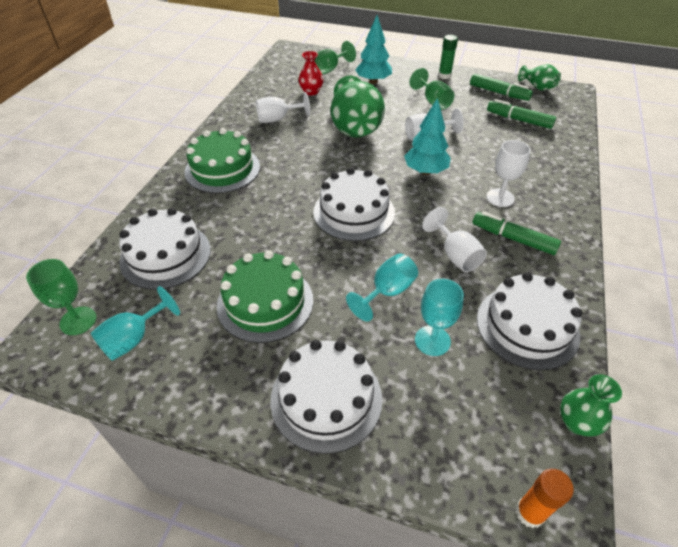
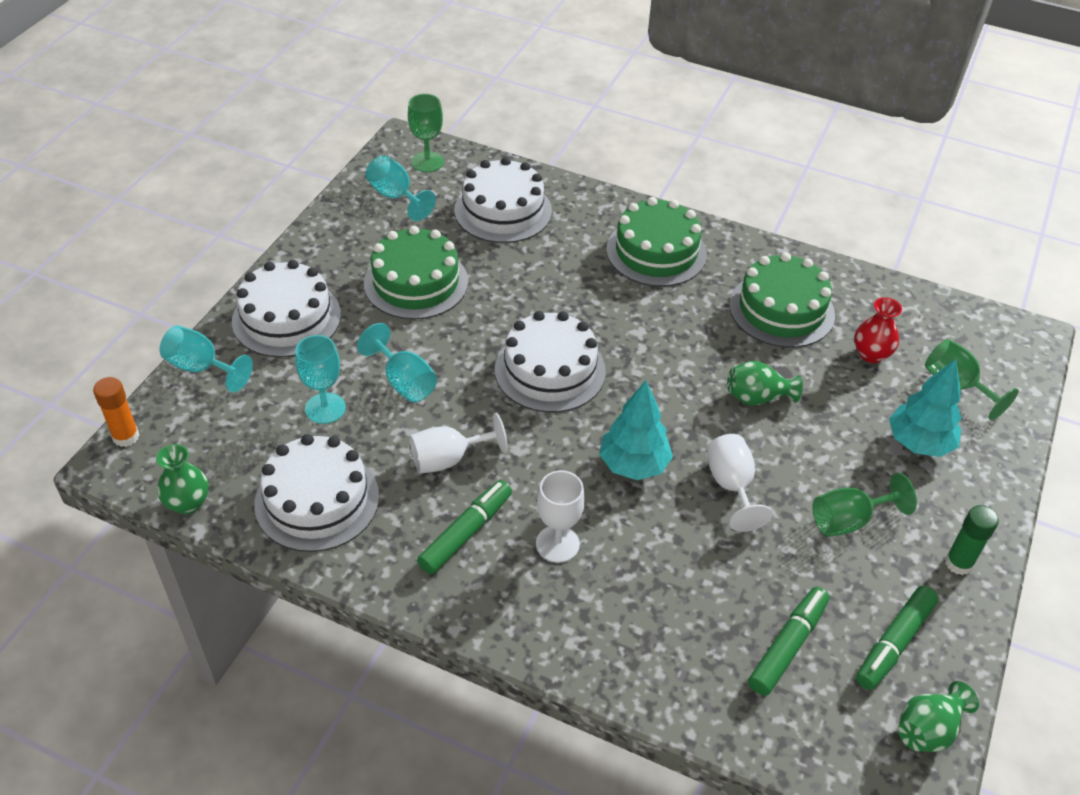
camera: 95 degrees right, 0 degrees up
(278, 119) = (781, 309): white goblet -> green cake
(355, 128) = (757, 397): green vase -> green vase, size x0.52
(413, 463) = (201, 368): none -> turquoise goblet

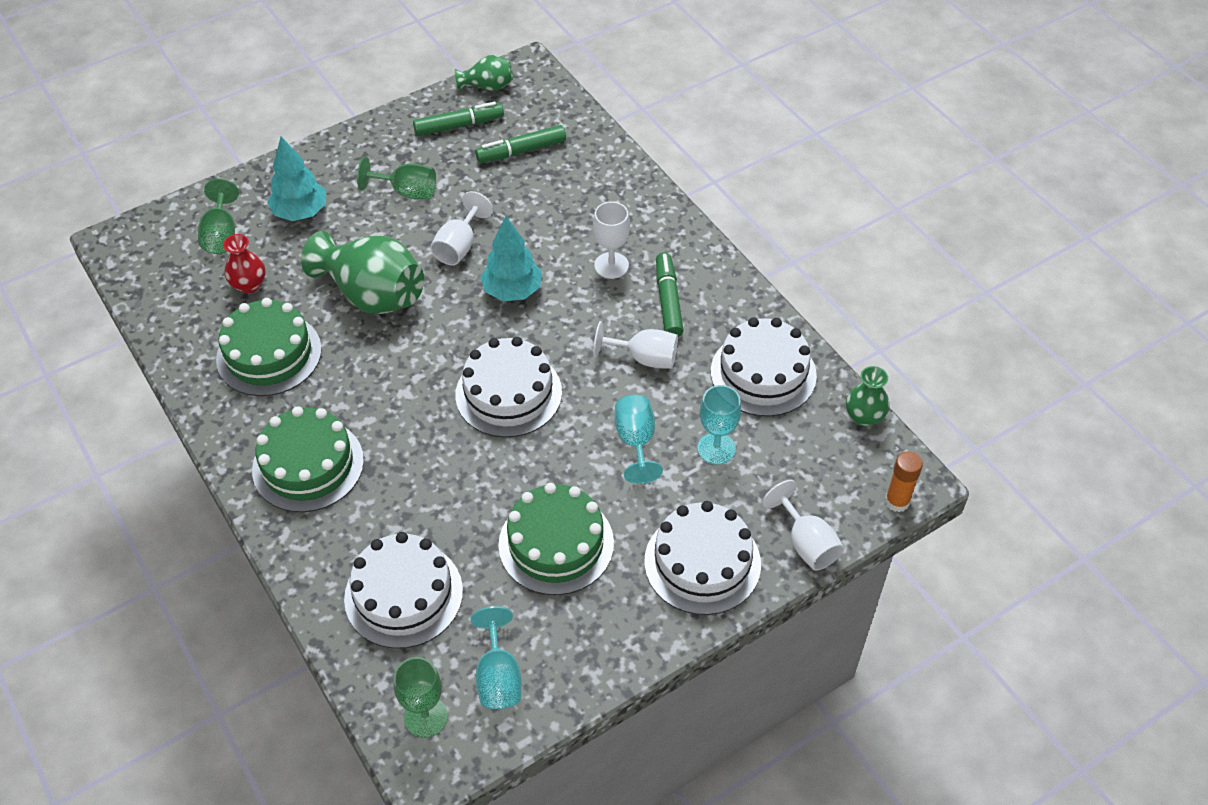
camera: 145 degrees left, 5 degrees up
(201, 368) = (806, 543): turquoise goblet -> white goblet
(466, 533) = (668, 301): green marker -> green marker turned 105 degrees clockwise
(757, 397) = (372, 294): green vase -> green vase, size x1.94
(958, 563) = (370, 142): green glue stick -> none

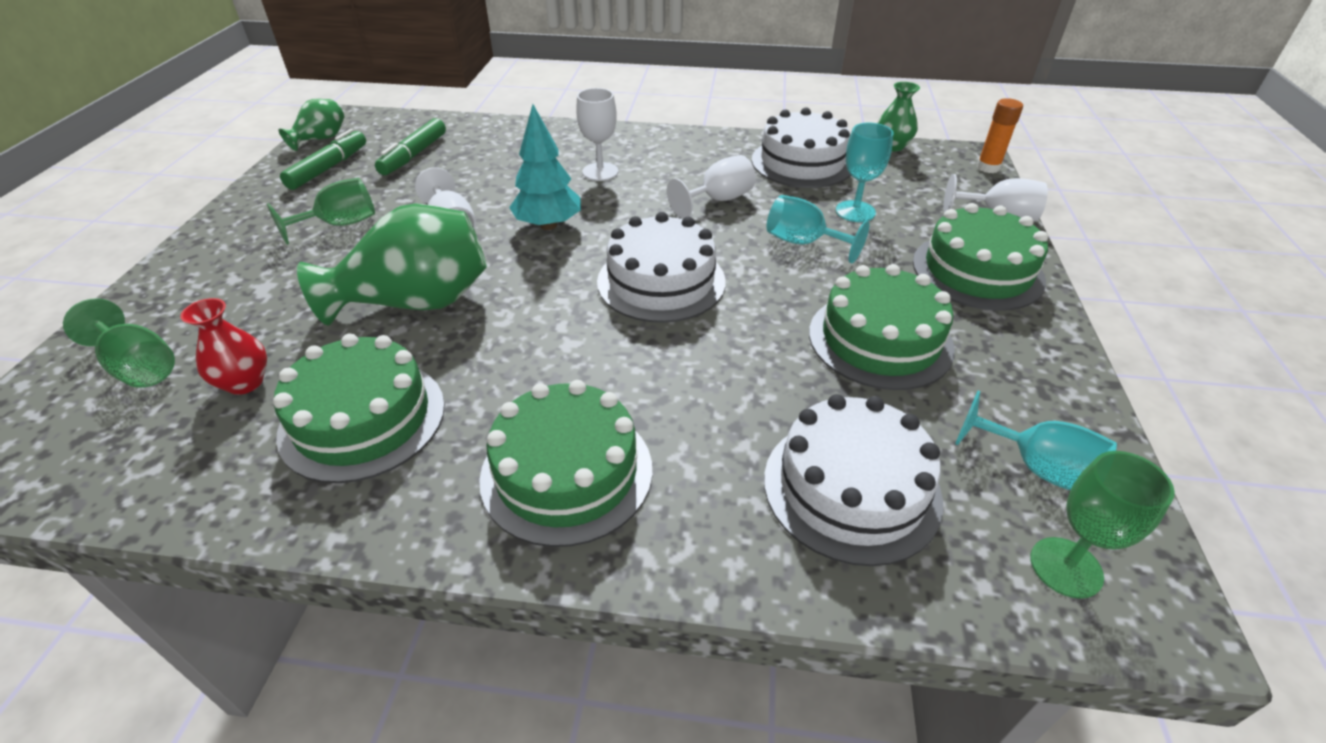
camera: 50 degrees left, 10 degrees down
(300, 212) = (232, 296): turquoise tree -> none
(668, 301) = (675, 166): green marker -> none
(702, 562) = (977, 271): white cake -> green cake

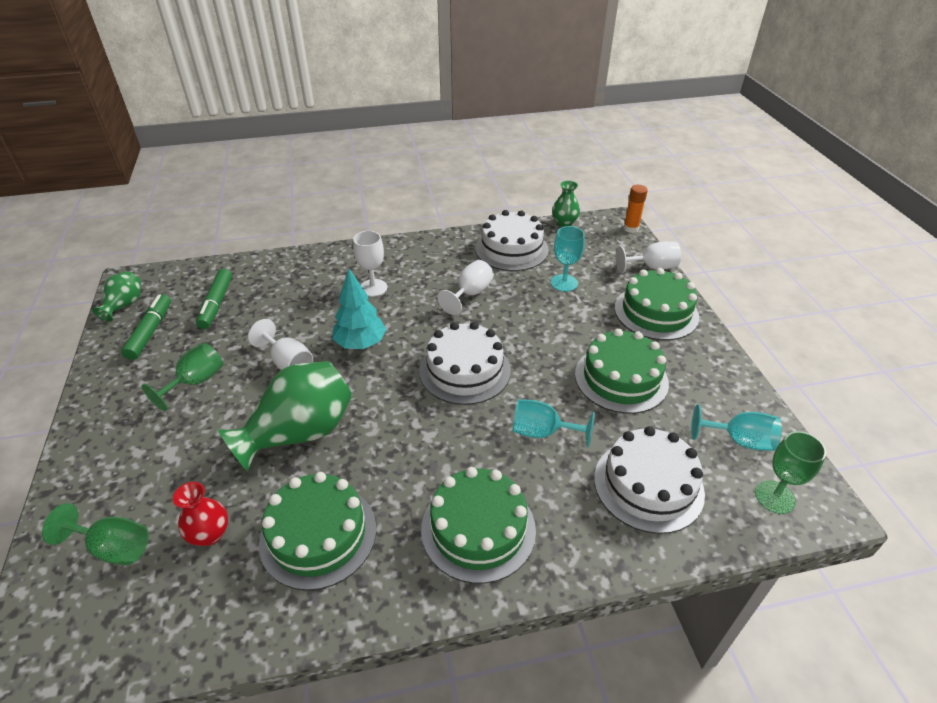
camera: 20 degrees left, 0 degrees up
(803, 243) = (542, 316): turquoise goblet -> turquoise goblet (542, 432)

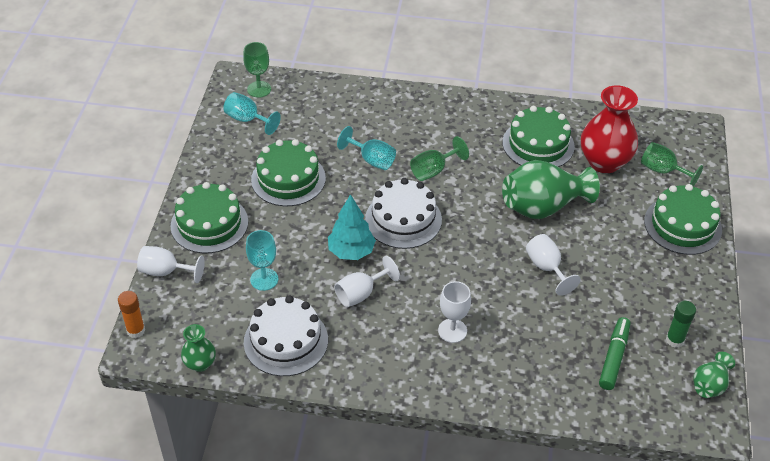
camera: 160 degrees left, 5 degrees up
(151, 332) = (674, 340): green marker -> green glue stick
(196, 382) = (625, 272): green goblet -> green goblet (433, 170)
(210, 534) = (604, 162): red vase -> red vase, size x1.94
(360, 343) = (481, 269): turquoise tree -> turquoise tree (351, 251)
(478, 529) = (442, 122): green cake -> green cake (682, 225)
(648, 485) = (327, 114): white cake -> none

